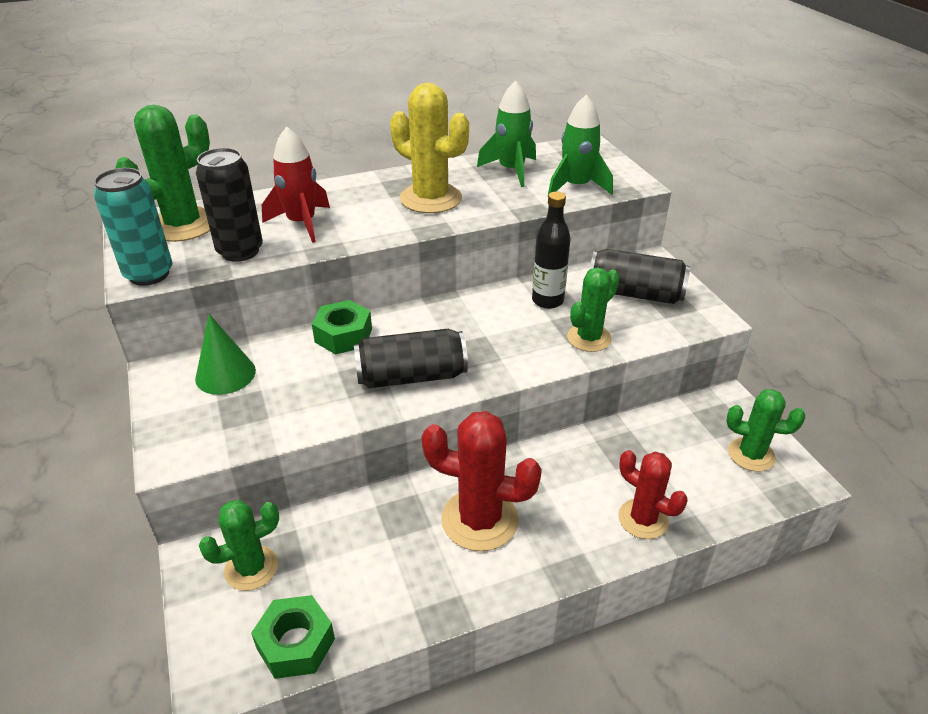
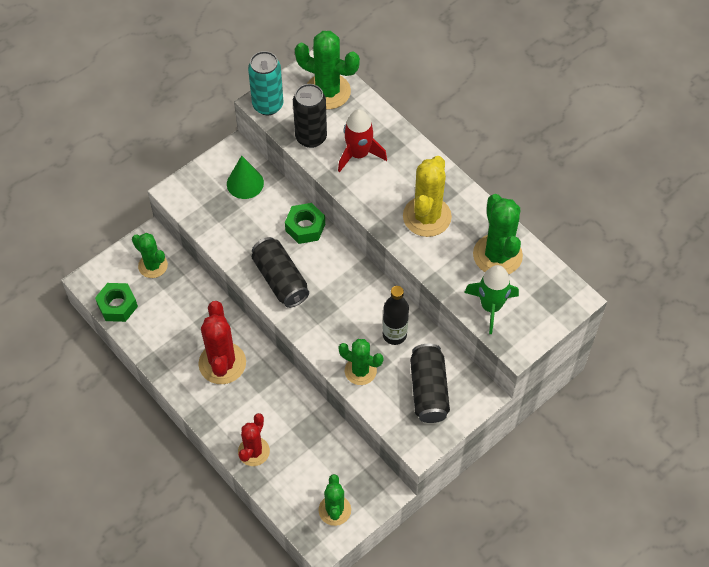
camera: 70 degrees right, 20 degrees up
(511, 170) = (497, 255): green rocket -> green cactus

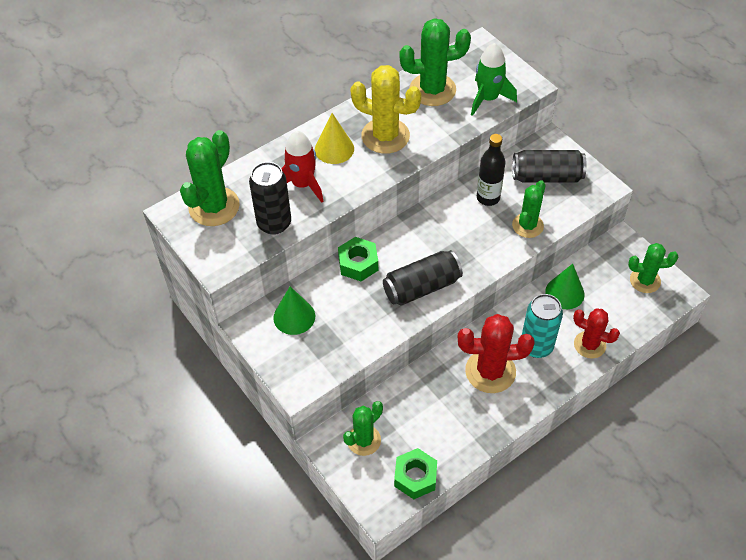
camera: 85 degrees left, 5 degrees down
(268, 105) = (222, 261): turquoise can -> turquoise can (536, 346)
(315, 431) = (564, 293): none -> green cone
(406, 175) = (334, 149): none -> yellow cone

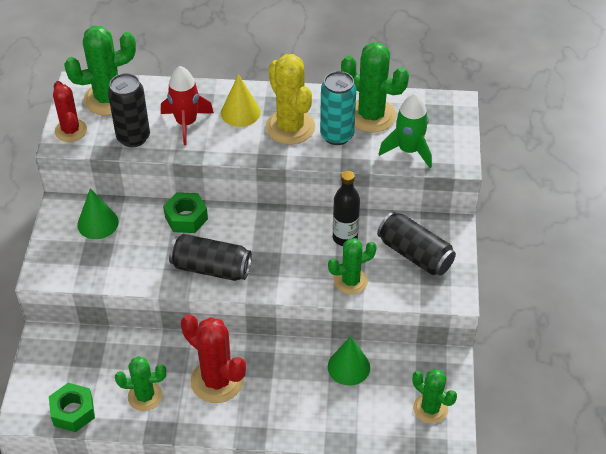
camera: 40 degrees right, 5 degrees down
(364, 440) = (69, 357): green cactus -> green cactus (145, 396)
(536, 346) = (275, 390): turquoise can -> turquoise can (337, 135)
(589, 345) = (320, 422): red cactus -> red cactus (71, 130)

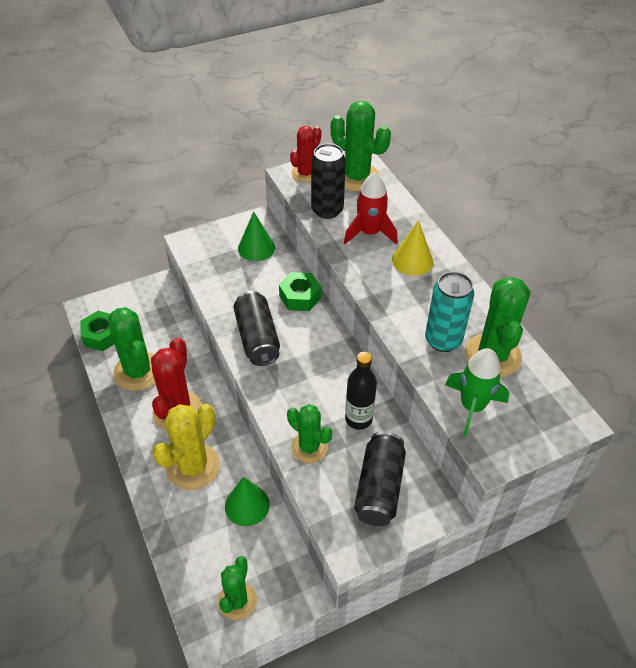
camera: 60 degrees right, 0 degrees up
(145, 396) = (138, 372): green cactus -> green cactus, size x1.55
(290, 127) = (424, 302): yellow cactus -> yellow cactus (193, 467)

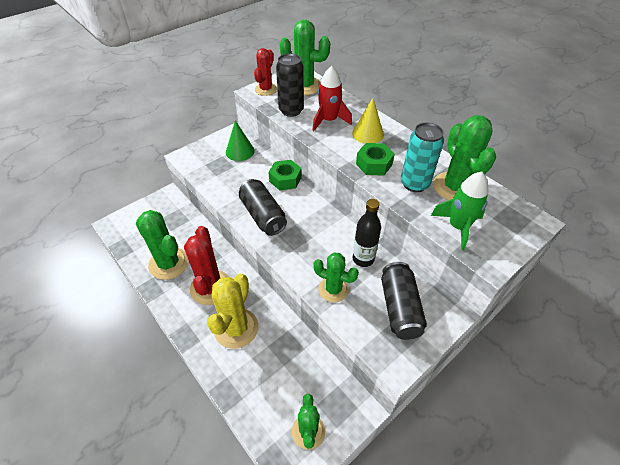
camera: 15 degrees left, 0 degrees up
(102, 335) = (131, 242): green nut -> green nut (374, 164)
(247, 505) = (290, 348): green cone -> none

